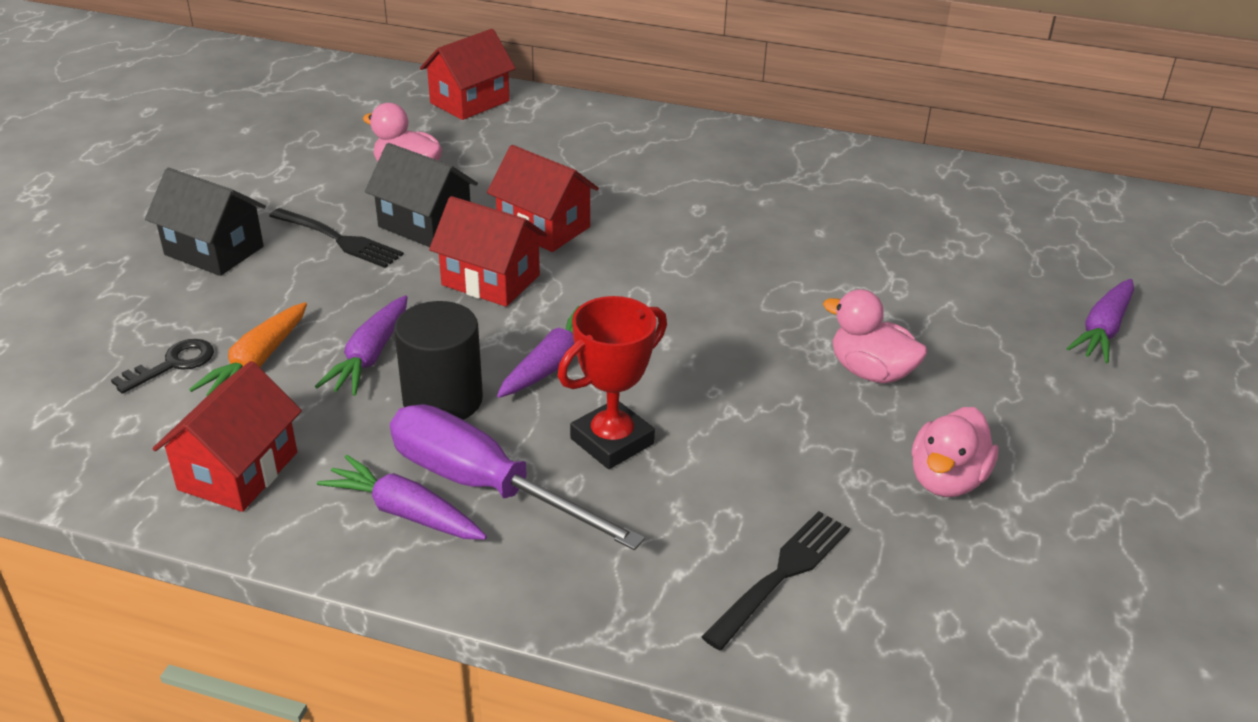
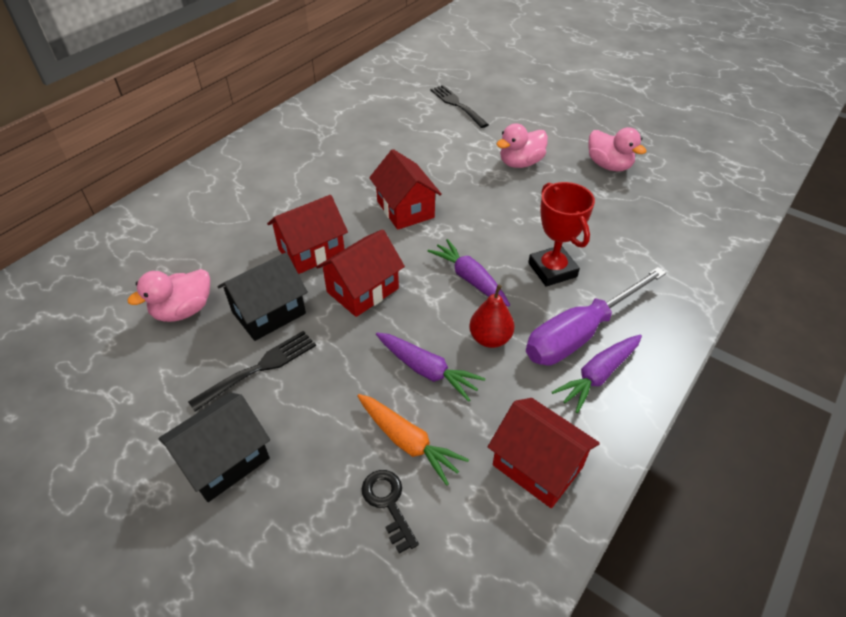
camera: 70 degrees left, 10 degrees up
(442, 400) = (490, 338): black cylinder -> red pear
(470, 102) = (97, 255): red house -> red house (405, 209)
(781, 576) = (668, 235): black fork -> black fork (457, 105)
(1103, 330) = (512, 88): purple carrot -> none

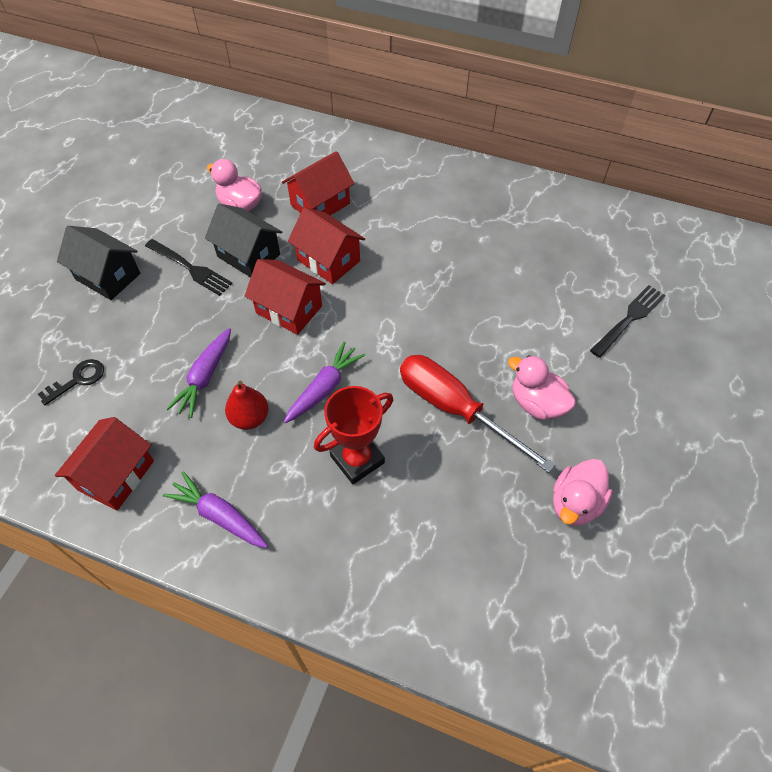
camera: 75 degrees right, 10 degrees up
(405, 209) = (411, 314): red house -> red house (320, 204)
(408, 442) = (132, 380): orange carrot -> none
(514, 204) = (455, 409): none -> red screwdriver
(580, 333) = (271, 495): purple screwdriver -> none

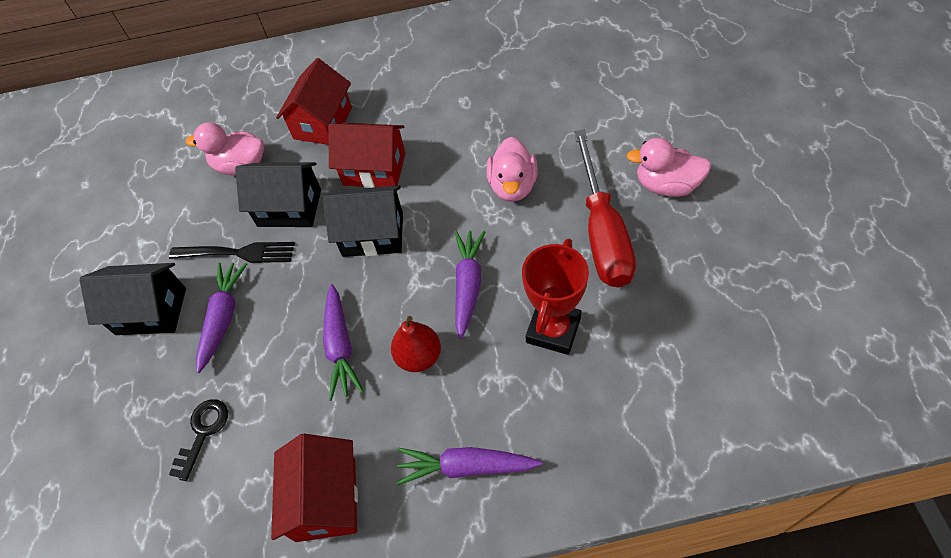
camera: 25 degrees left, 0 degrees up
(147, 309) = (223, 318): none -> purple carrot
(289, 309) = (373, 234): red house -> black house
(455, 409) = (602, 232): red screwdriver -> red screwdriver turned 105 degrees counterclockwise
(575, 503) = (767, 248): pink duck -> pink duck (512, 186)
(629, 319) = (680, 74): black fork -> none

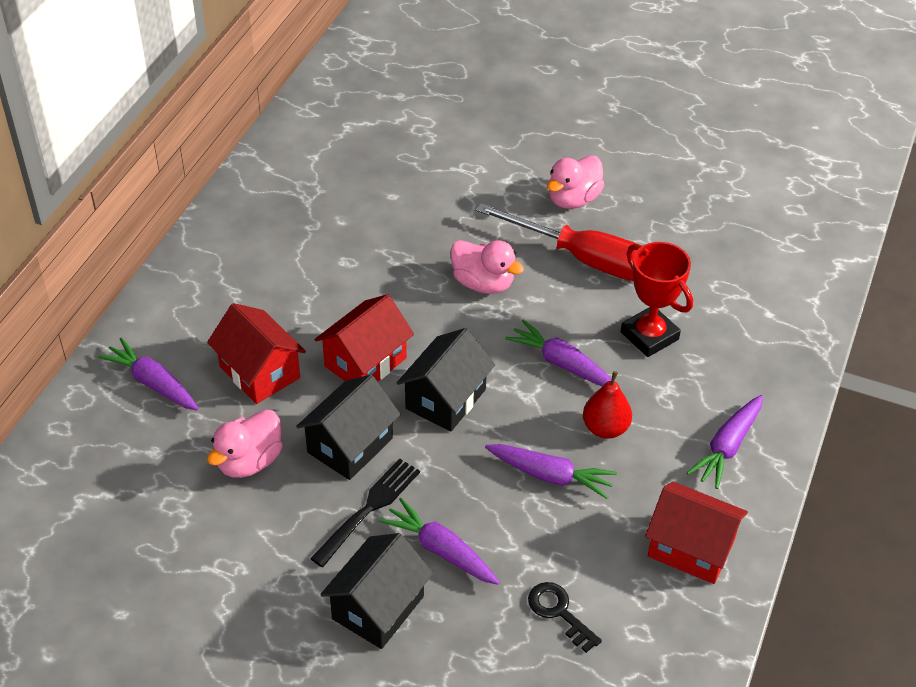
camera: 65 degrees left, 10 degrees down
(276, 83) = (153, 383): none -> purple carrot

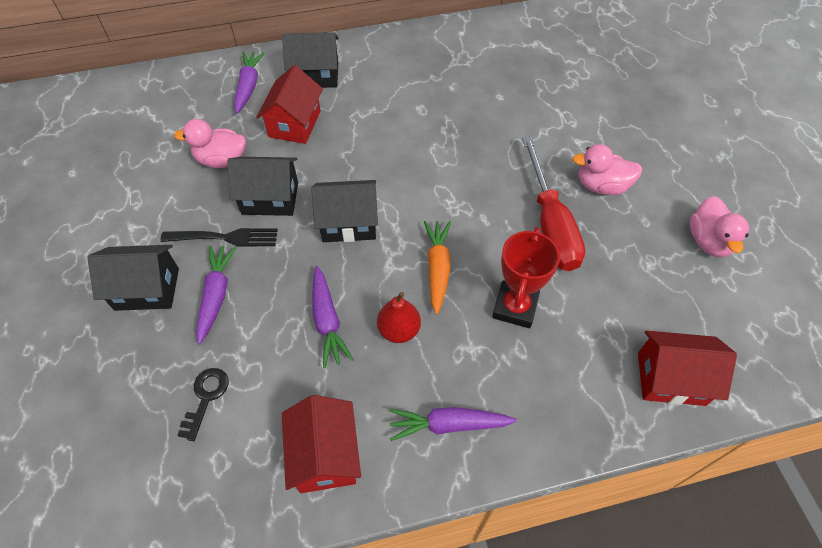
camera: 55 degrees right, 10 degrees up
(200, 317) = (315, 75): none -> black house
(365, 362) = (345, 166): red house -> red house (671, 379)
(483, 283) = (470, 183): pink duck -> pink duck (708, 241)
(561, 363) = (437, 268): purple carrot -> orange carrot

